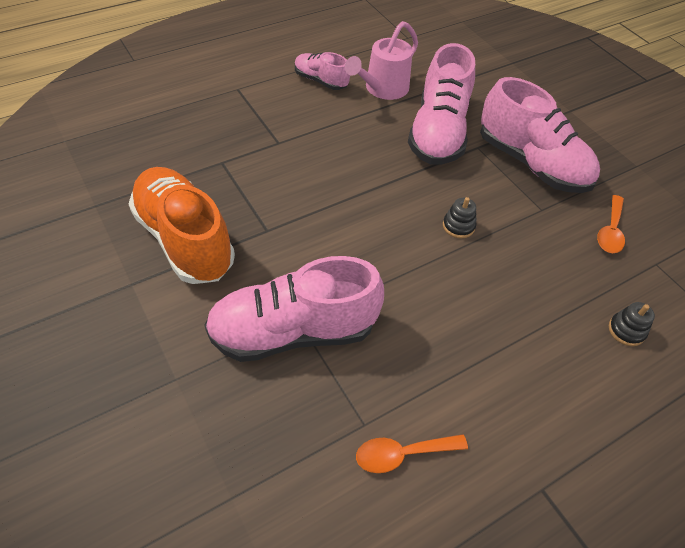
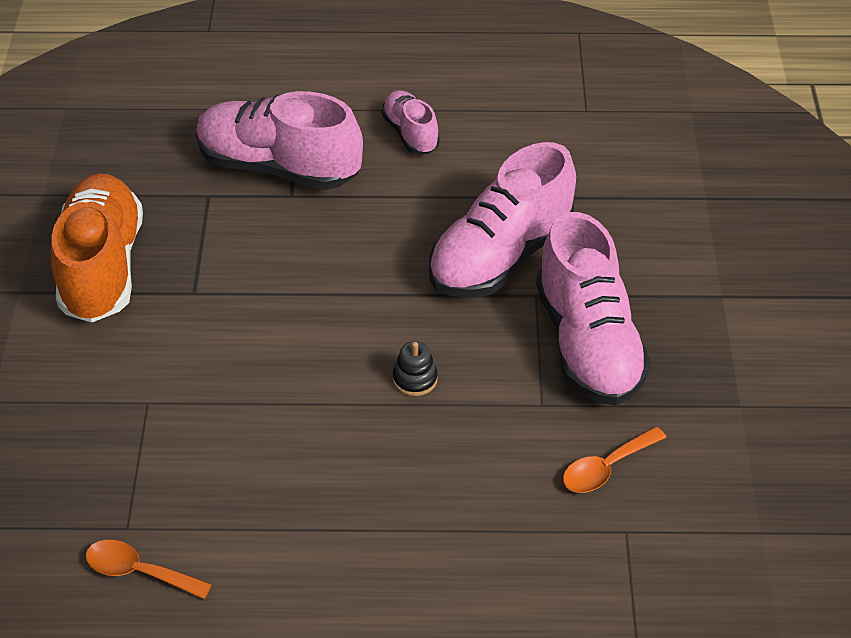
camera: 35 degrees right, 5 degrees down
(293, 332) = (133, 409): pink shoe -> pink shoe (278, 167)
(382, 89) = (481, 172): pink watering can -> none
(626, 330) = (502, 581): black stacking toy -> none

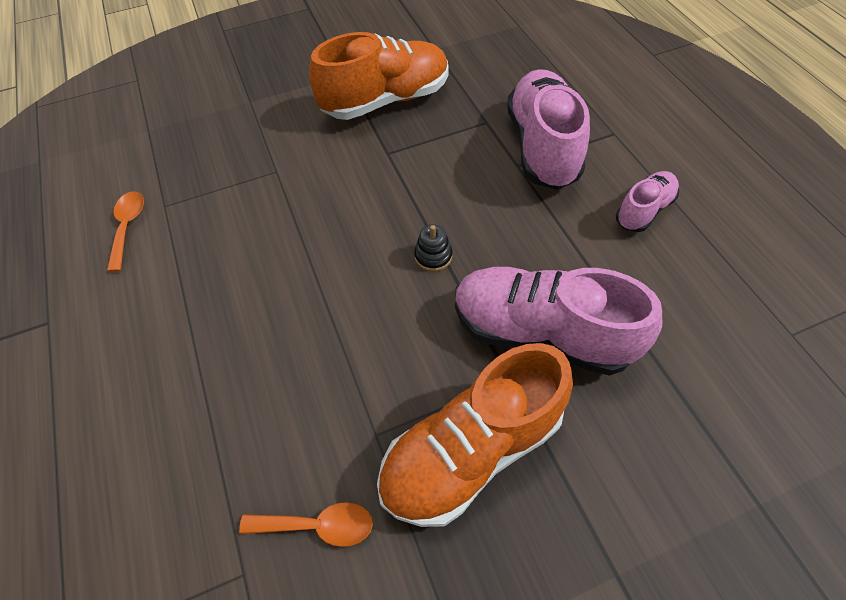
camera: 70 degrees right, 10 degrees up
(415, 379) = (363, 321): black stacking toy -> black stacking toy (433, 256)
(588, 343) = (471, 450): pink shoe -> orange shoe
(606, 468) = (317, 525): orange spoon -> orange spoon turned 150 degrees clockwise

